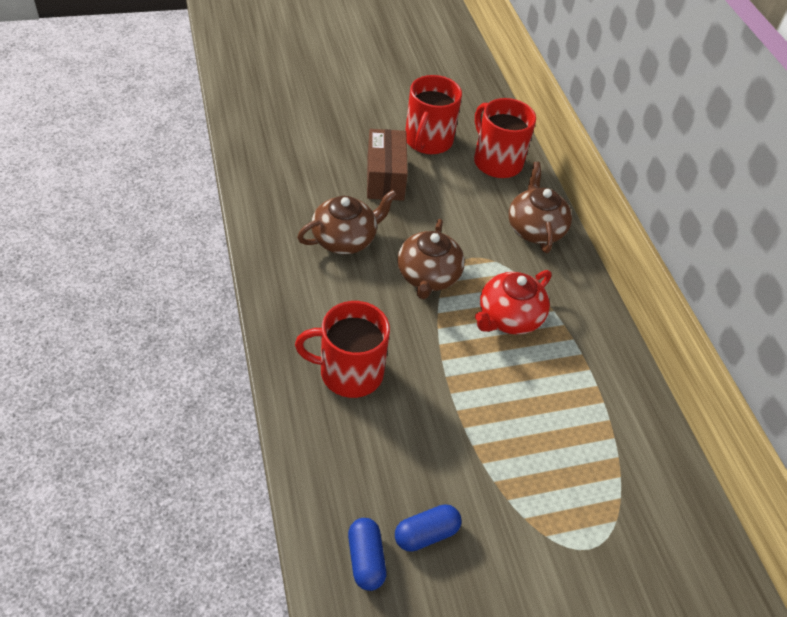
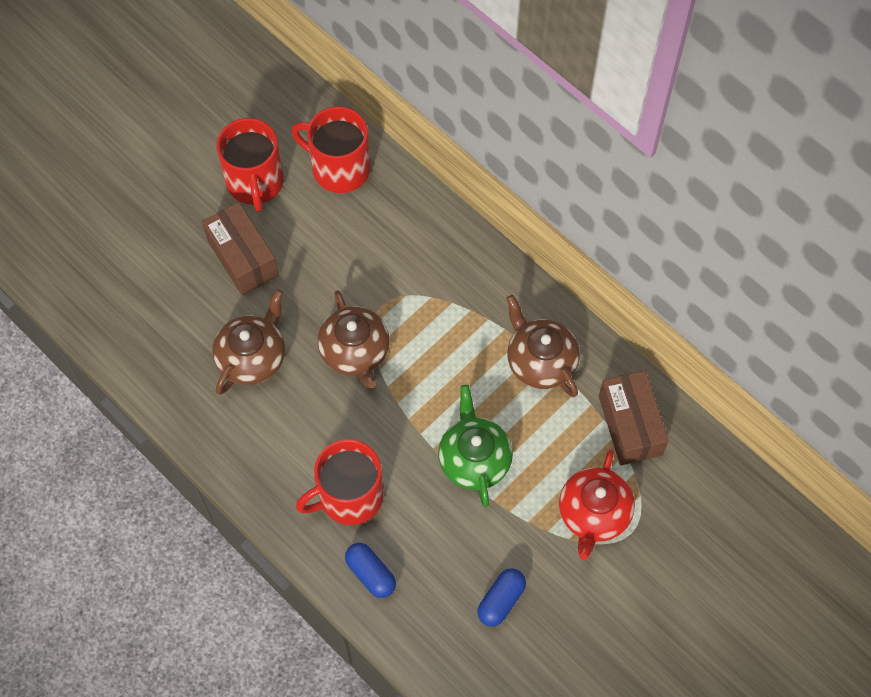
camera: 25 degrees left, 15 degrees up
(366, 559) = (467, 650): blue capsule -> blue capsule (370, 574)
(476, 404) = (474, 459): none -> green teapot
(508, 317) = (453, 352): red teapot -> red teapot (593, 513)
(535, 229) = (422, 233): brown teapot -> brown teapot (540, 361)
(637, 456) = (630, 425): none -> brown box

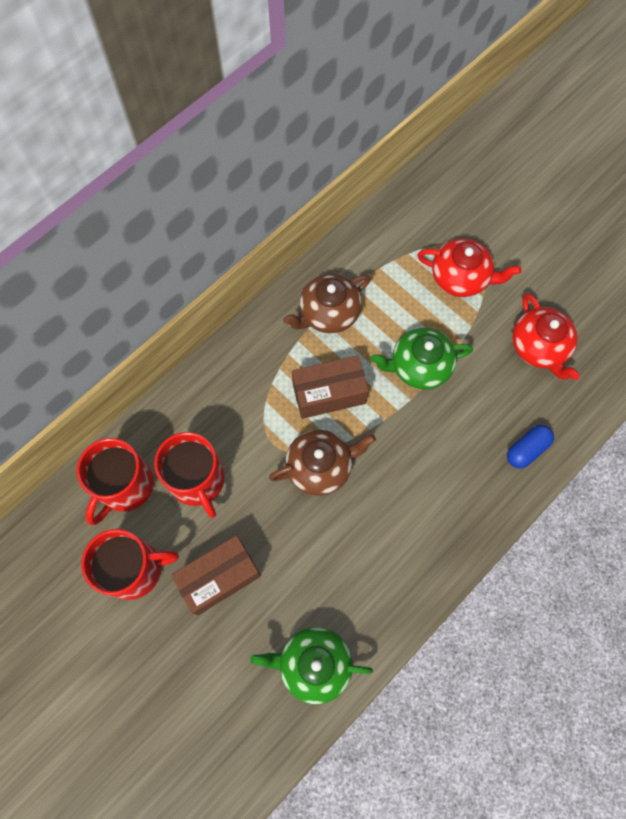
camera: 90 degrees left, 5 degrees up
(153, 345) = (313, 664): none -> green teapot
(252, 357) = (326, 562): brown teapot -> none
(349, 496) = (459, 469): red mug -> red mug (197, 480)
(501, 600) = (539, 347): blue capsule -> red teapot
(630, 425) = (384, 249): brown box -> brown box (329, 394)

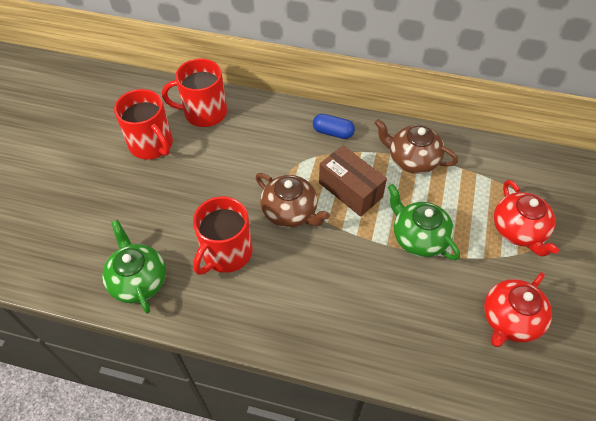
camera: 60 degrees right, 15 degrees down
(197, 480) = (232, 147): red mug -> red mug (226, 253)
(219, 577) = (172, 192): brown box -> none
(527, 449) = (409, 354): blue capsule -> blue capsule (333, 132)

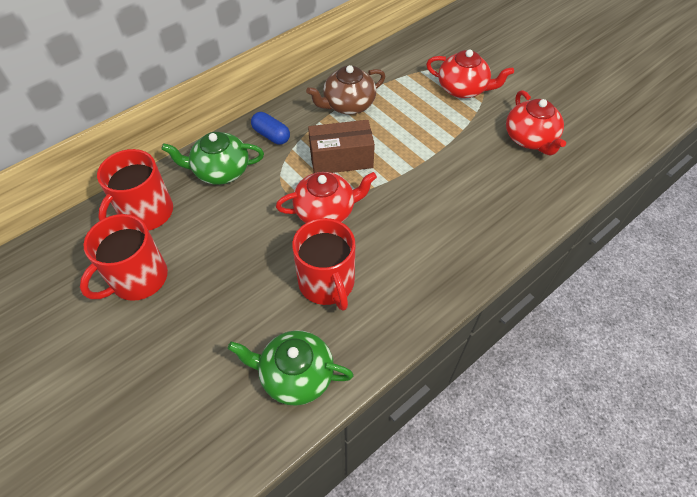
camera: 55 degrees left, 0 degrees up
(151, 144) = (138, 278): red mug -> red mug turned 135 degrees clockwise
(290, 212) = (326, 211): brown teapot -> red teapot
(333, 132) = (271, 135): blue capsule -> blue capsule turned 75 degrees clockwise
(418, 237) = (423, 145): green teapot -> green teapot (220, 171)

